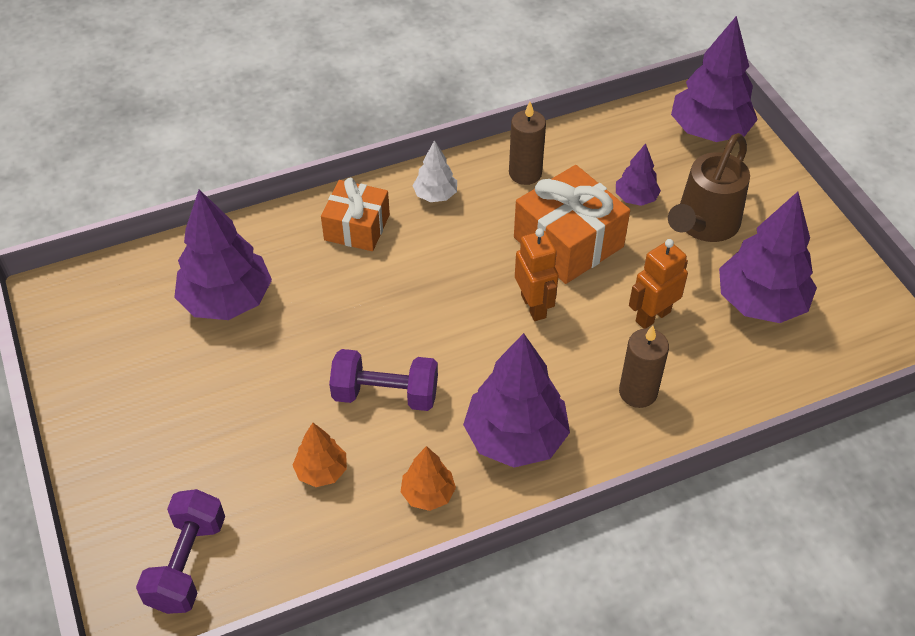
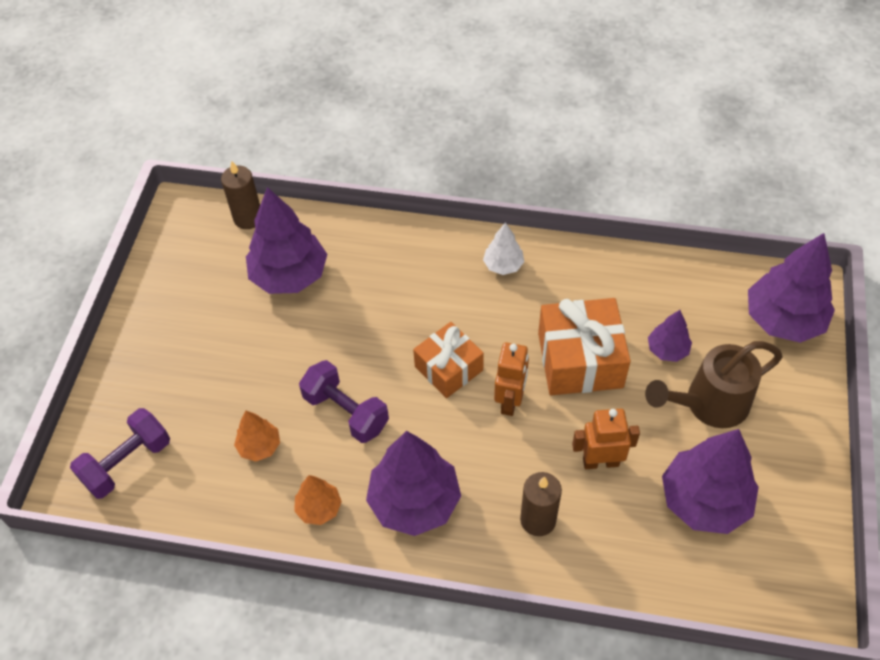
camera: 35 degrees right, 5 degrees up
(357, 227) = (423, 263): orange gift -> orange gift (449, 368)
(525, 173) = (590, 281): brown candle -> brown candle (248, 218)

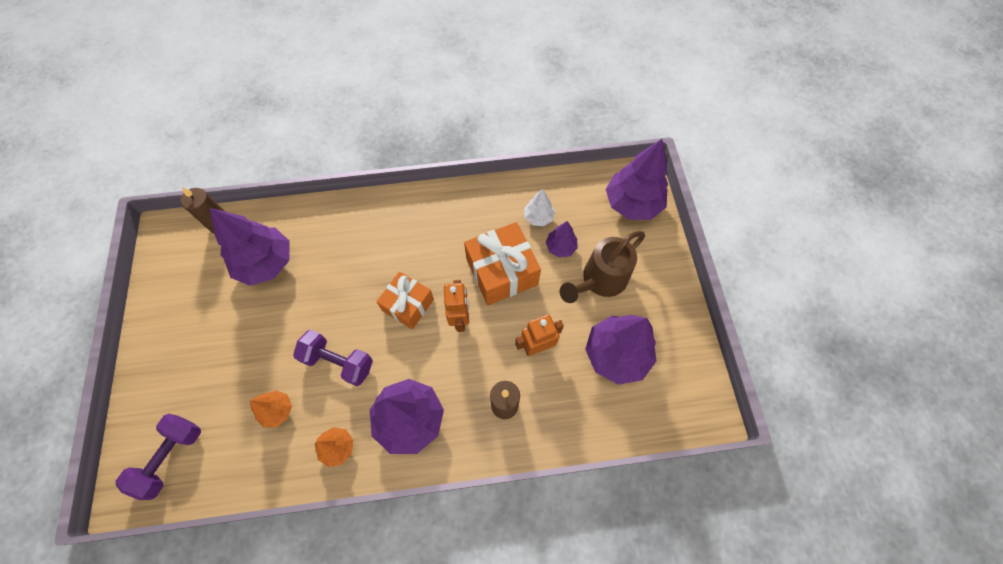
camera: 20 degrees left, 10 degrees up
(503, 265) = (427, 213): white tree -> white tree (538, 217)

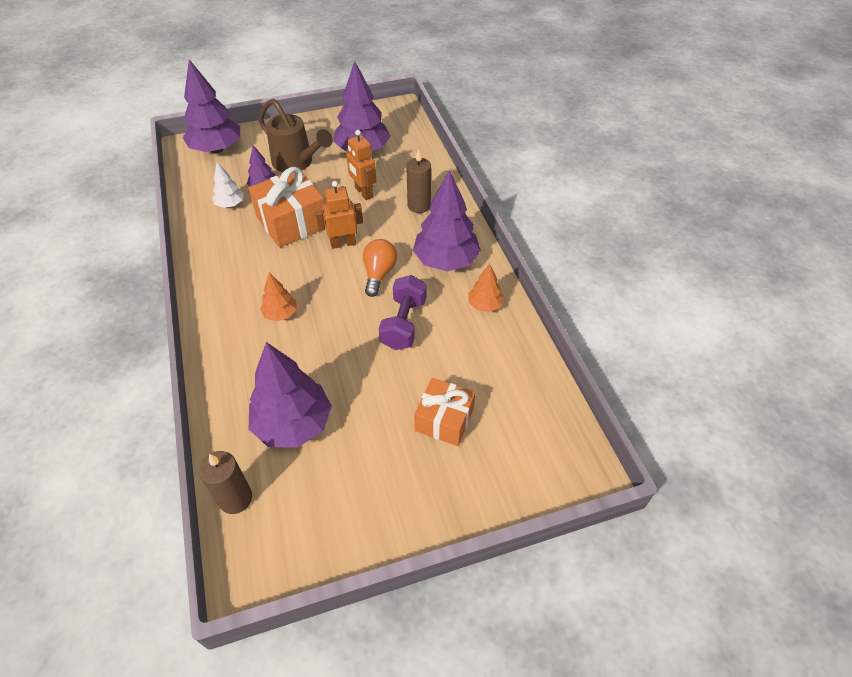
camera: 100 degrees left, 15 degrees down
(171, 457) = (537, 442): purple dumbbell -> none
(277, 410) = (464, 361): orange tree -> orange tree (280, 314)
(408, 305) = (334, 282): orange gift -> orange gift (444, 419)
(409, 347) = (379, 274): none -> orange light bulb

